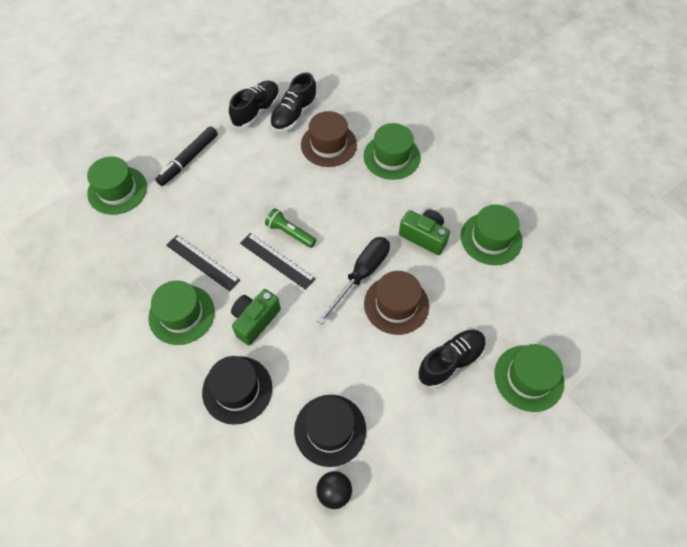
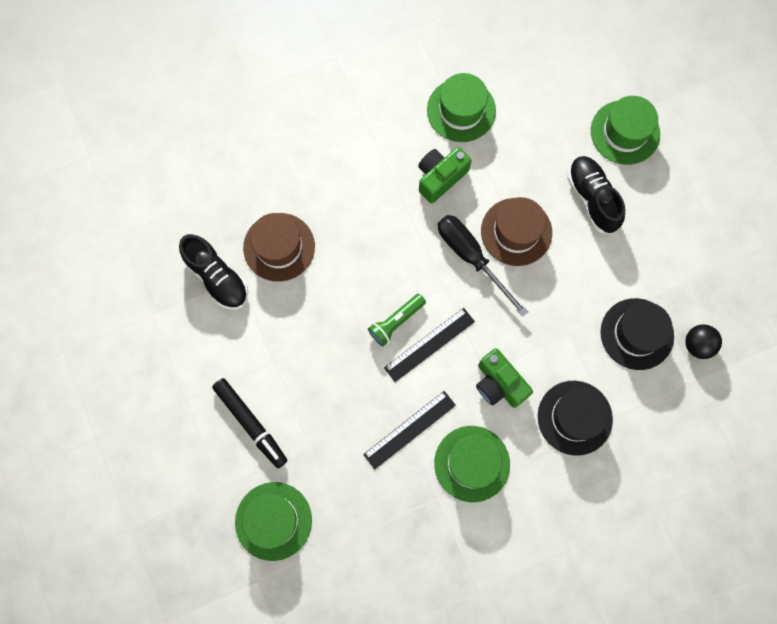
camera: 75 degrees left, 15 degrees up
(256, 111) = (196, 323): black shoe -> none
(391, 157) = (320, 179): green hat -> none

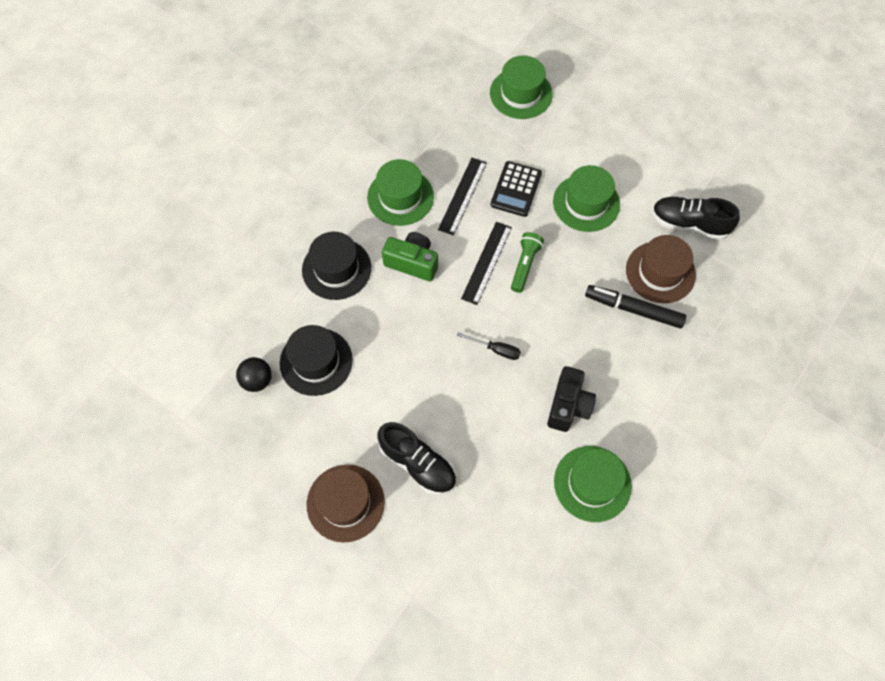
camera: 150 degrees right, 10 degrees down
(251, 423) = (583, 141): black marker -> black marker (633, 309)
(353, 407) = (516, 189): none -> black calculator
(440, 177) = (568, 406): green camera -> black camera
(471, 257) = (496, 350): black screwdriver -> black screwdriver, size x0.52
(516, 232) = (470, 393): brown hat -> brown hat (345, 503)
(625, 132) = (421, 552): green hat -> green hat (586, 203)

